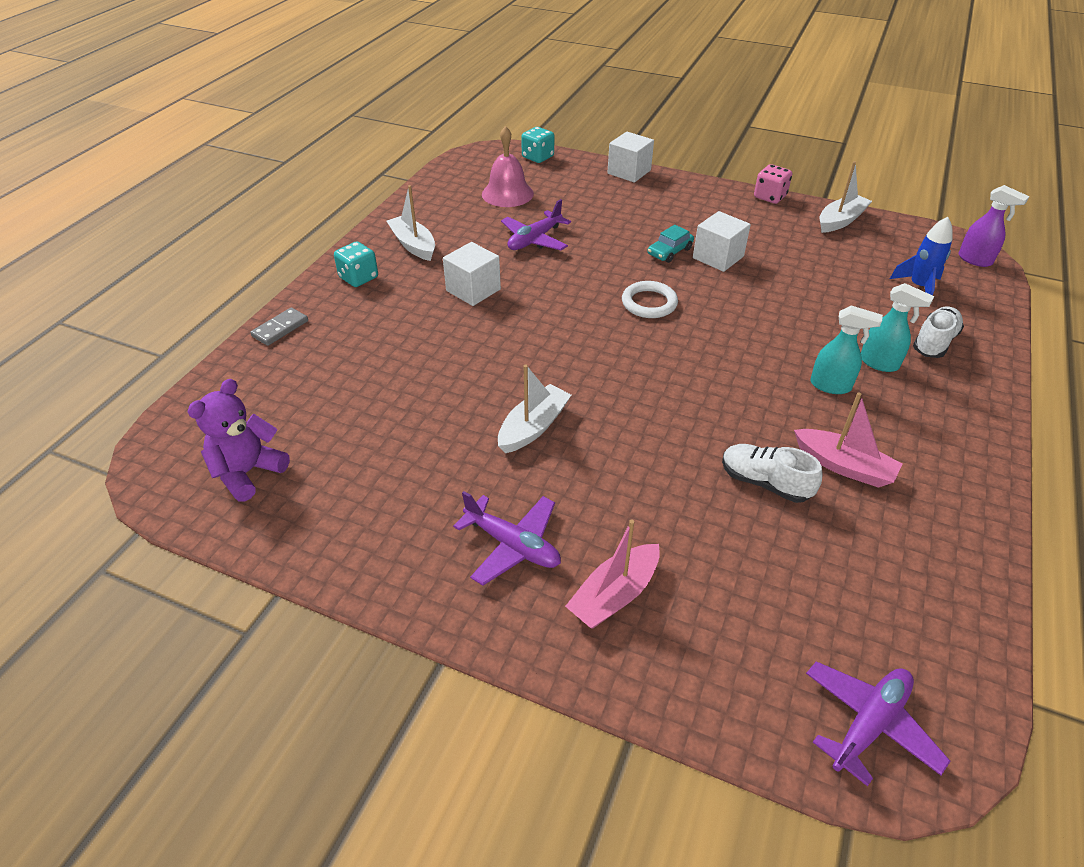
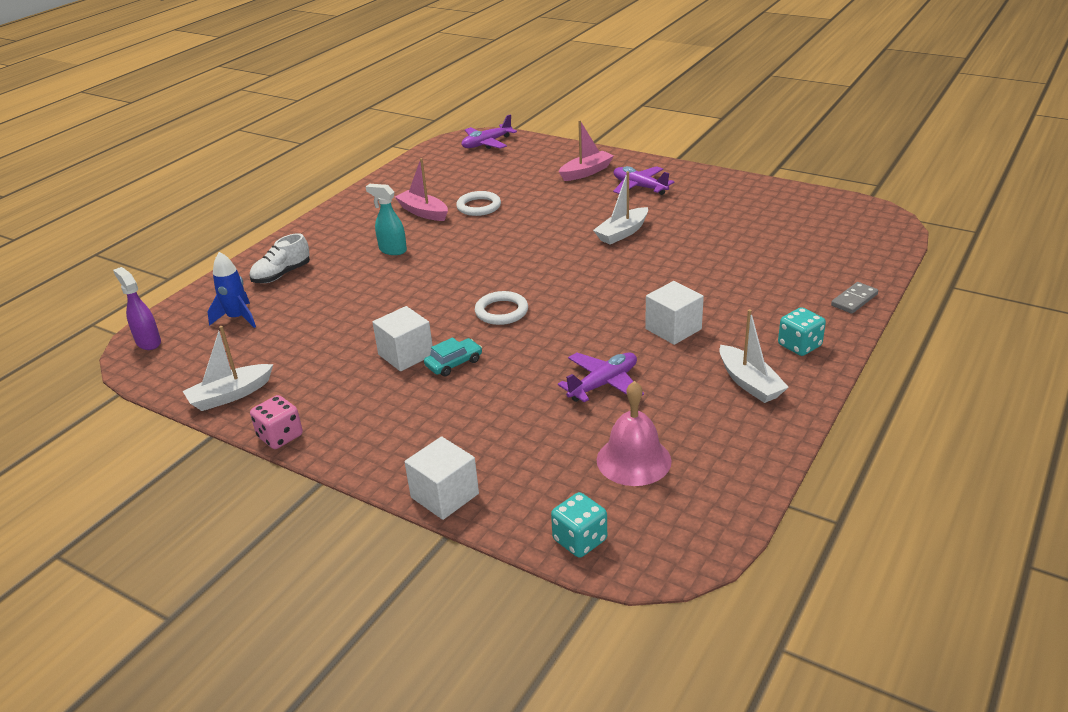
camera: 170 degrees left, 10 degrees down
(248, 472) = (818, 215): purple teddy bear -> none
(765, 483) = (479, 206): white shoe -> white ring
(879, 363) = (341, 262): turquoise spray bottle -> none

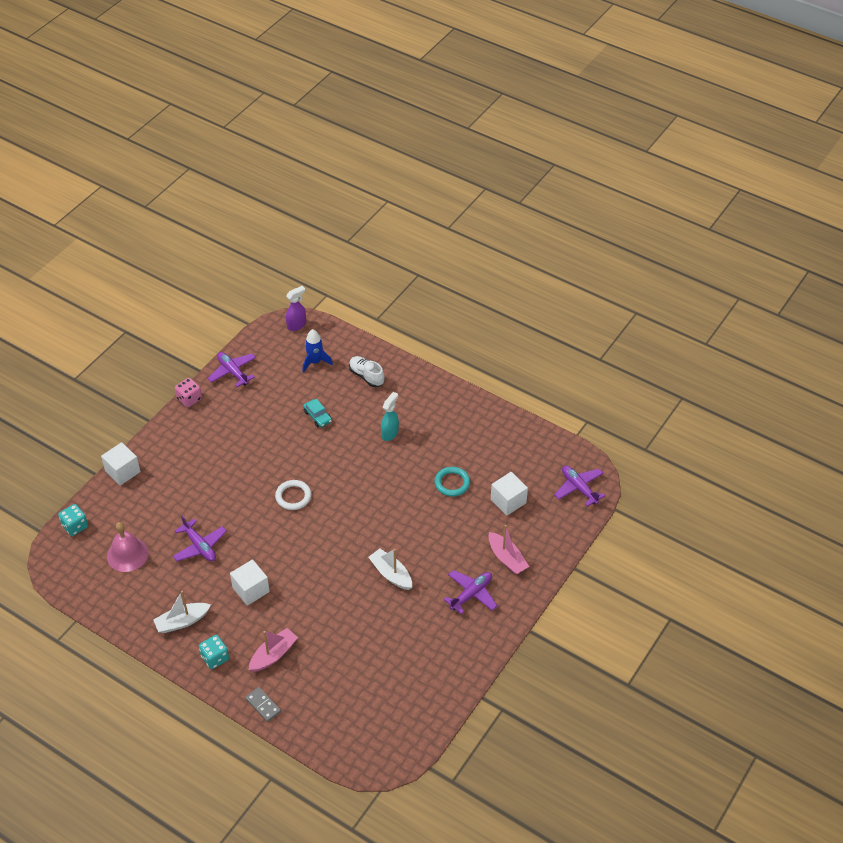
camera: 90 degrees right, 15 degrees up
(230, 395) = (233, 372): white boat -> purple plane
(406, 355) = (254, 448): white cube -> white cube (508, 501)
(423, 212) = (448, 448): pink boat -> pink boat (273, 655)
(454, 363) = (239, 472): turquoise car -> turquoise car (317, 416)
(479, 206) = (452, 483): white ring -> turquoise ring

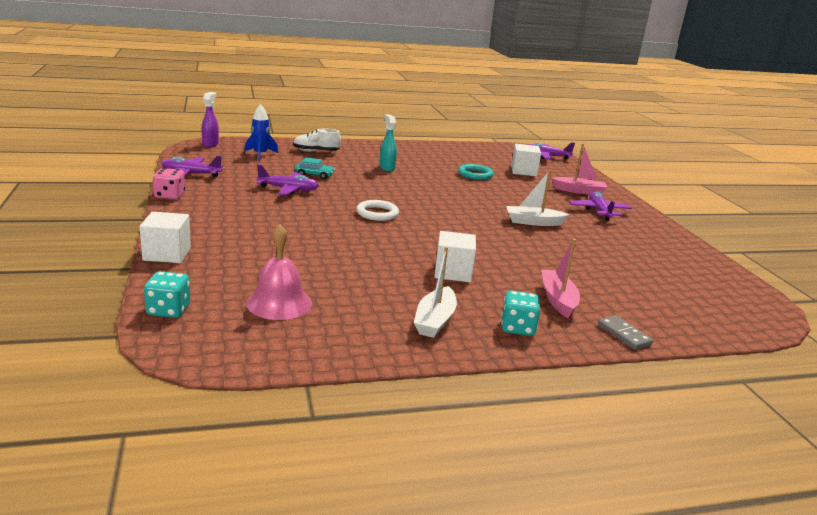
camera: 50 degrees left, 25 degrees down
(200, 546) = (350, 267): purple plane -> purple plane (288, 189)
(263, 705) = (624, 334): grey domino -> grey domino turned 60 degrees clockwise

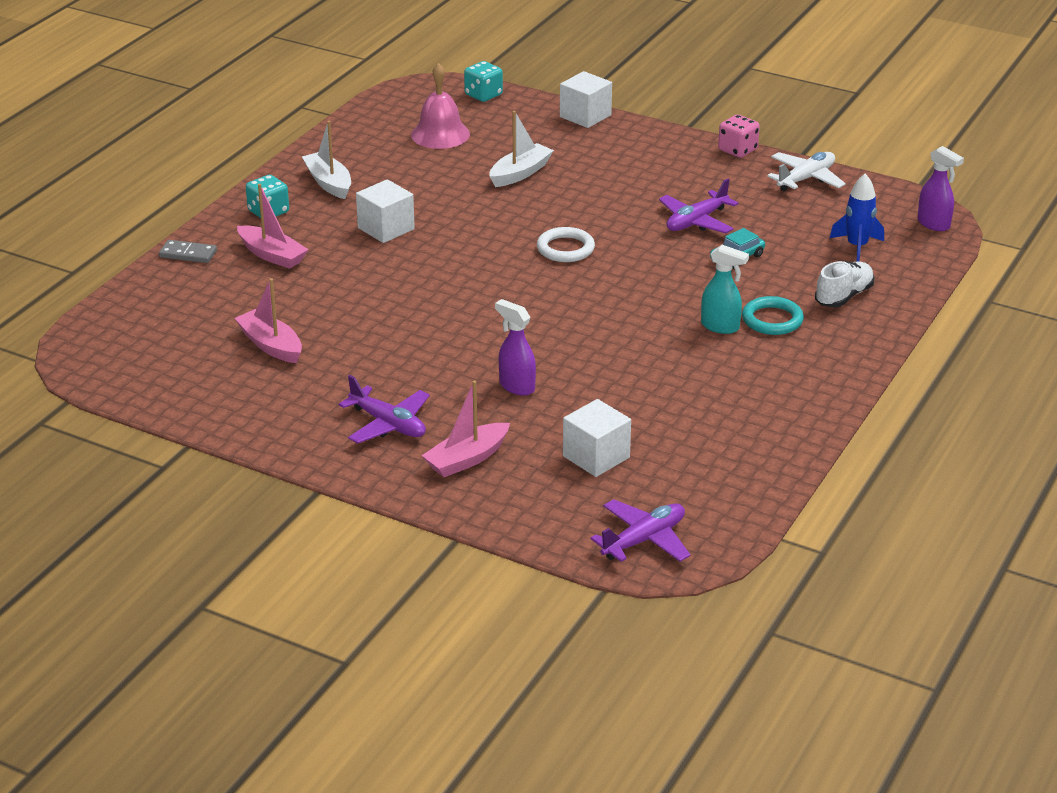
camera: 135 degrees right, 10 degrees up
(191, 174) = (806, 179): purple plane -> white plane
(475, 175) = (624, 395): turquoise ring -> turquoise ring (772, 320)
(516, 194) = (516, 386): none -> purple spray bottle
(533, 222) = (423, 344): white boat -> white boat (520, 173)
(623, 260) = (271, 345): none -> pink boat

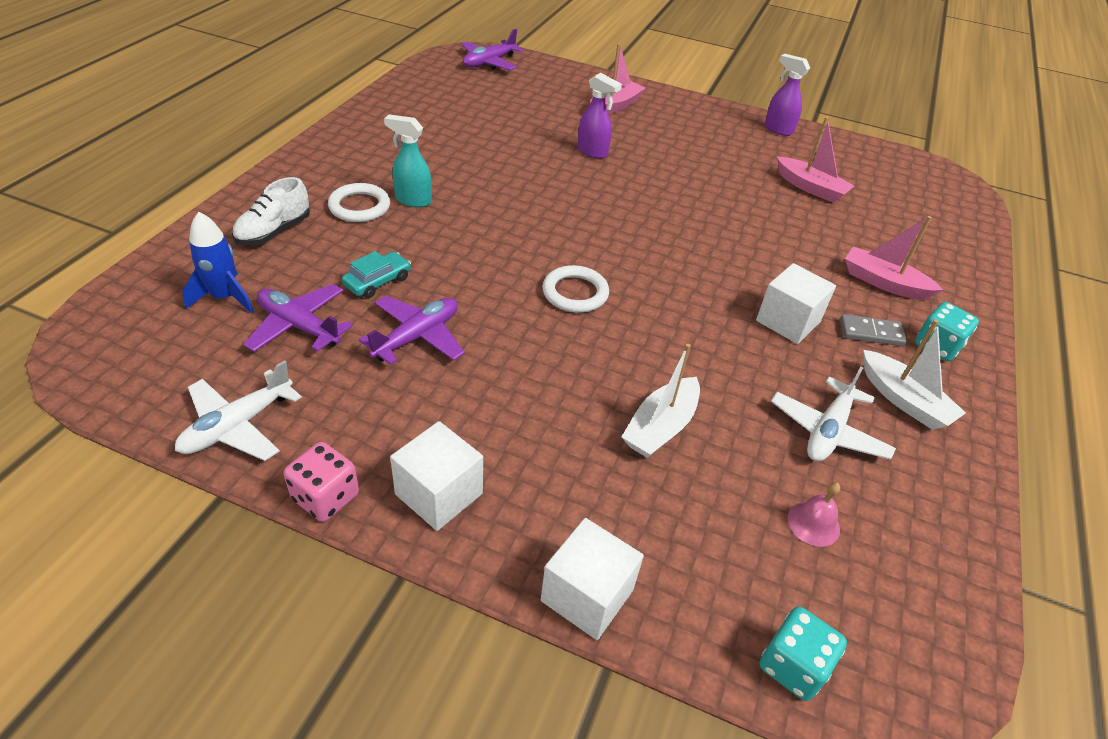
camera: 170 degrees right, 10 degrees up
(188, 254) = (968, 284): grey domino -> grey domino (871, 332)
(388, 424) = (681, 128): purple plane -> purple plane (299, 326)
(400, 169) = (828, 431): none -> white plane
(440, 134) = (813, 523): pink bell -> pink bell, size x0.54
(596, 457) = (523, 105): white cube -> white cube (439, 494)
(772, 320) = (359, 207): turquoise ring -> white ring
(934, 224) = (98, 335): purple spray bottle -> purple spray bottle (778, 129)

